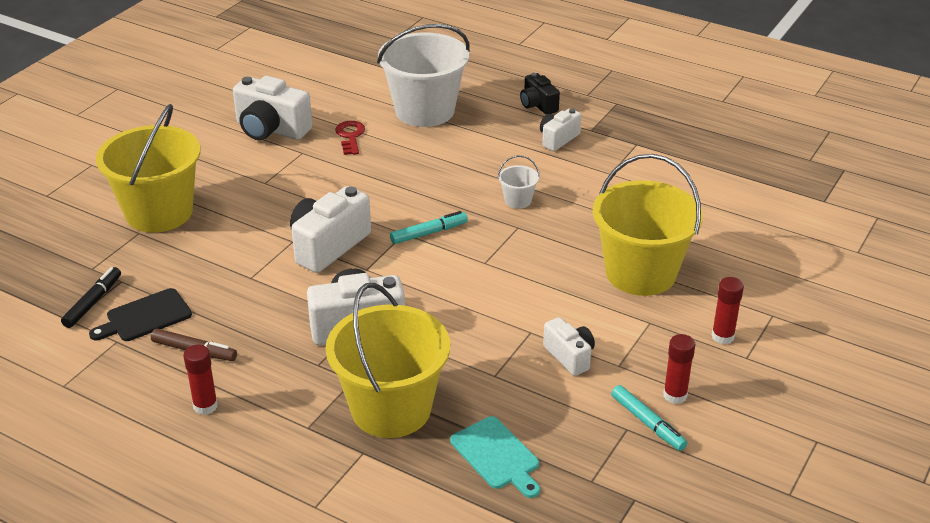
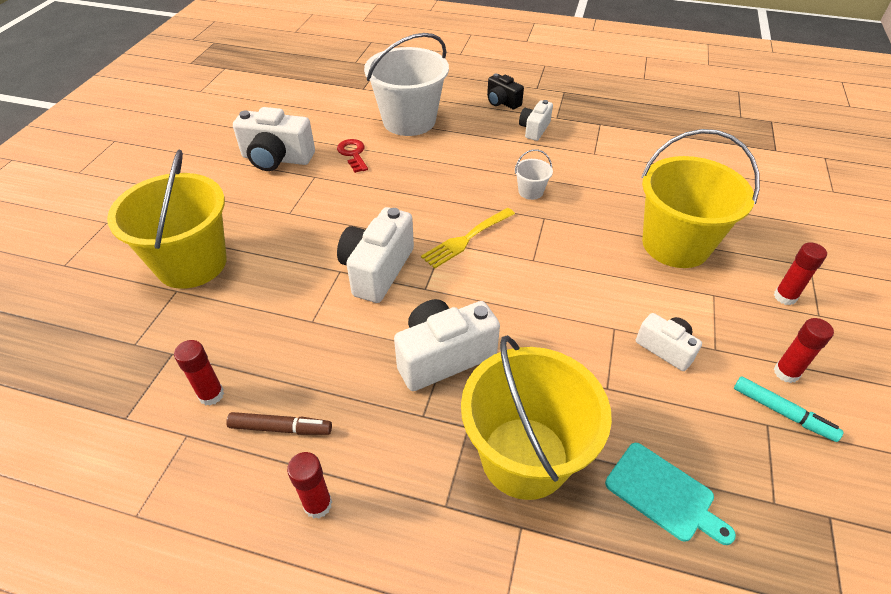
camera: 15 degrees left, 10 degrees up
(93, 302) = (145, 388): black marker -> none
(145, 317) = (211, 395): black cutting board -> red glue stick
(428, 233) = (467, 238): turquoise marker -> yellow fork

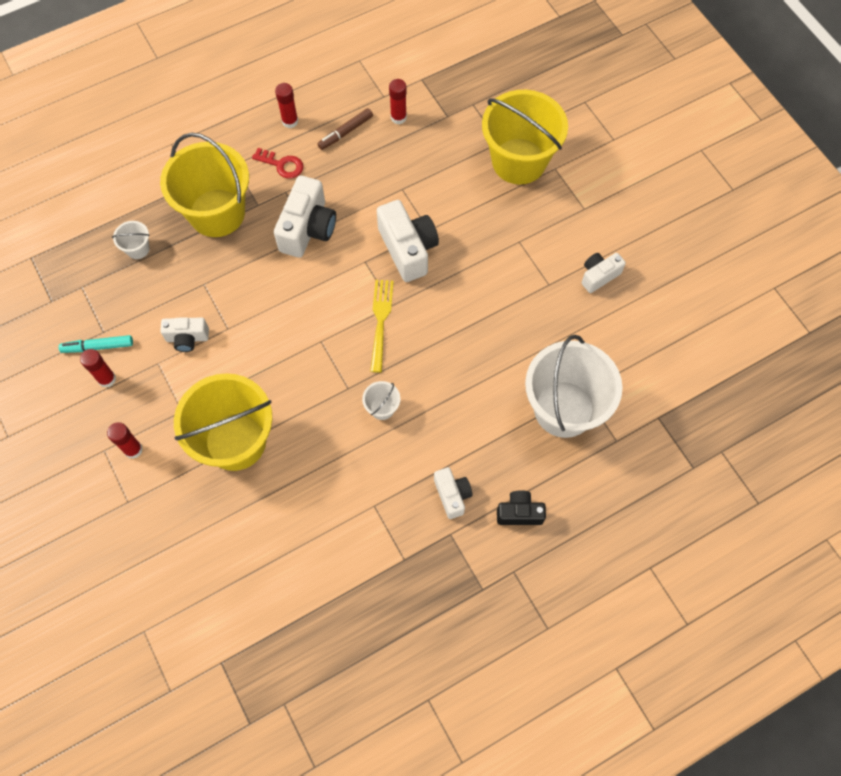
camera: 135 degrees right, 20 degrees up
(277, 159) = (599, 276): white camera -> white camera, size x0.58
(353, 154) = (554, 330): red key -> red key (282, 165)
(663, 494) = (138, 249): turquoise cutting board -> white bucket

